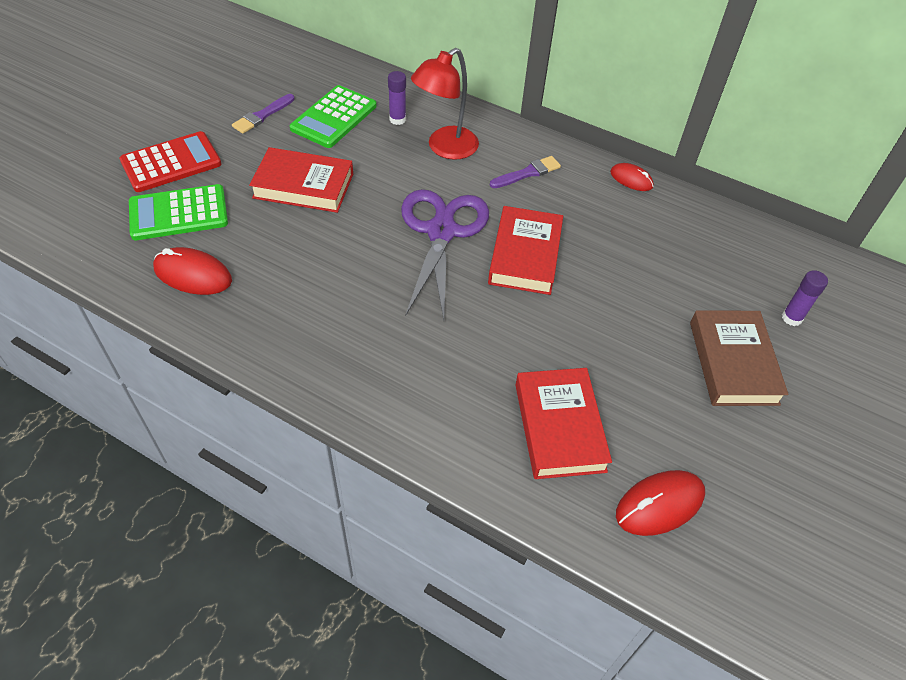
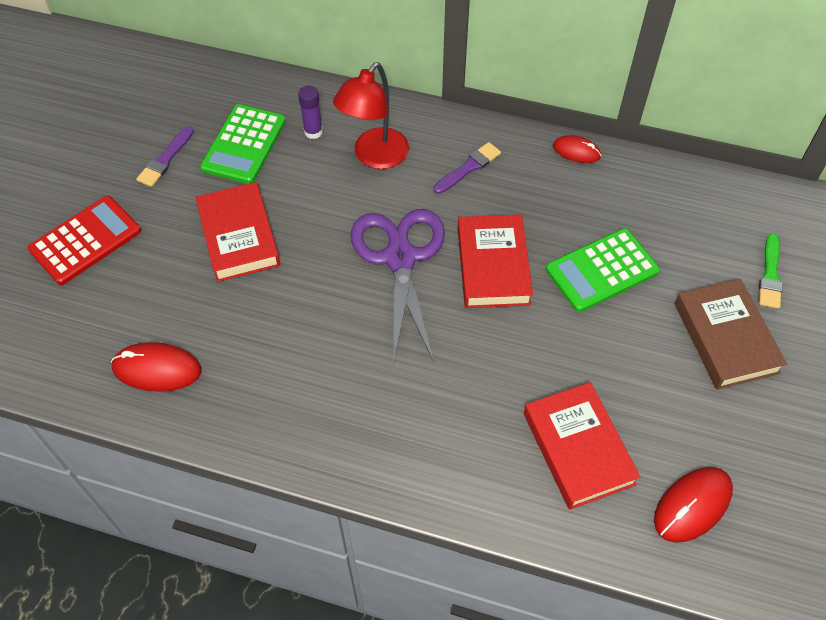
camera: 10 degrees left, 5 degrees up
(178, 213) = (116, 300): green calculator -> green calculator (601, 270)
(303, 186) = (239, 236): red book -> red book turned 75 degrees clockwise
(791, 318) = (770, 275): purple glue stick -> green brush

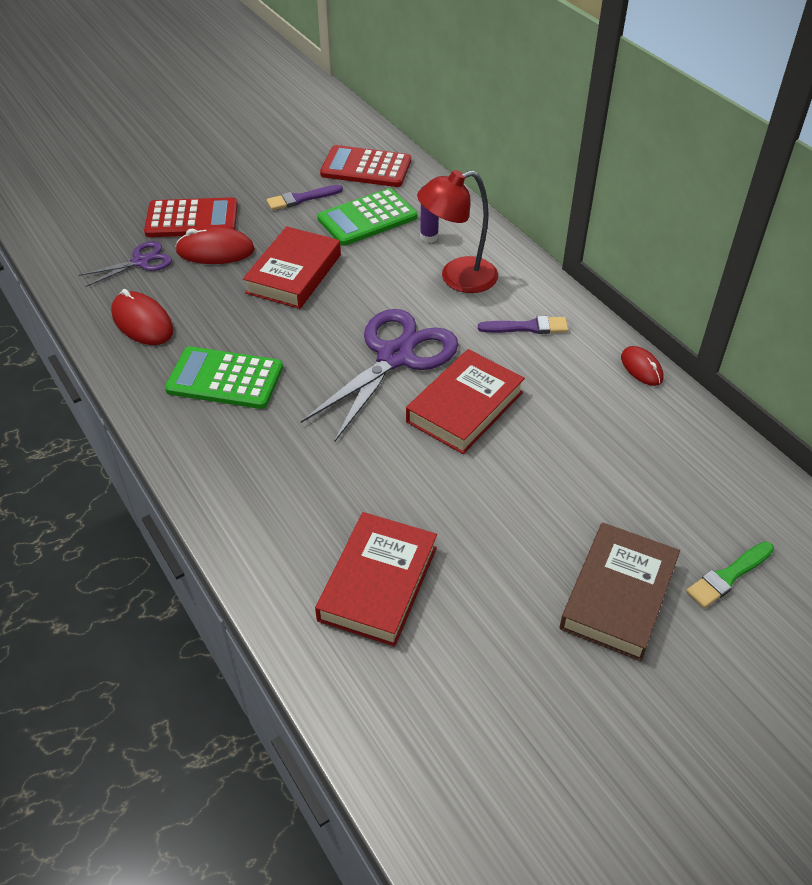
camera: 40 degrees right, 10 degrees down
(86, 313) = (141, 262): none -> purple scissors
(189, 95) = (366, 168): none -> red calculator
(601, 270) = (558, 468): green calculator -> green calculator (225, 379)
(692, 505) = (426, 700): red mouse -> red mouse (215, 251)

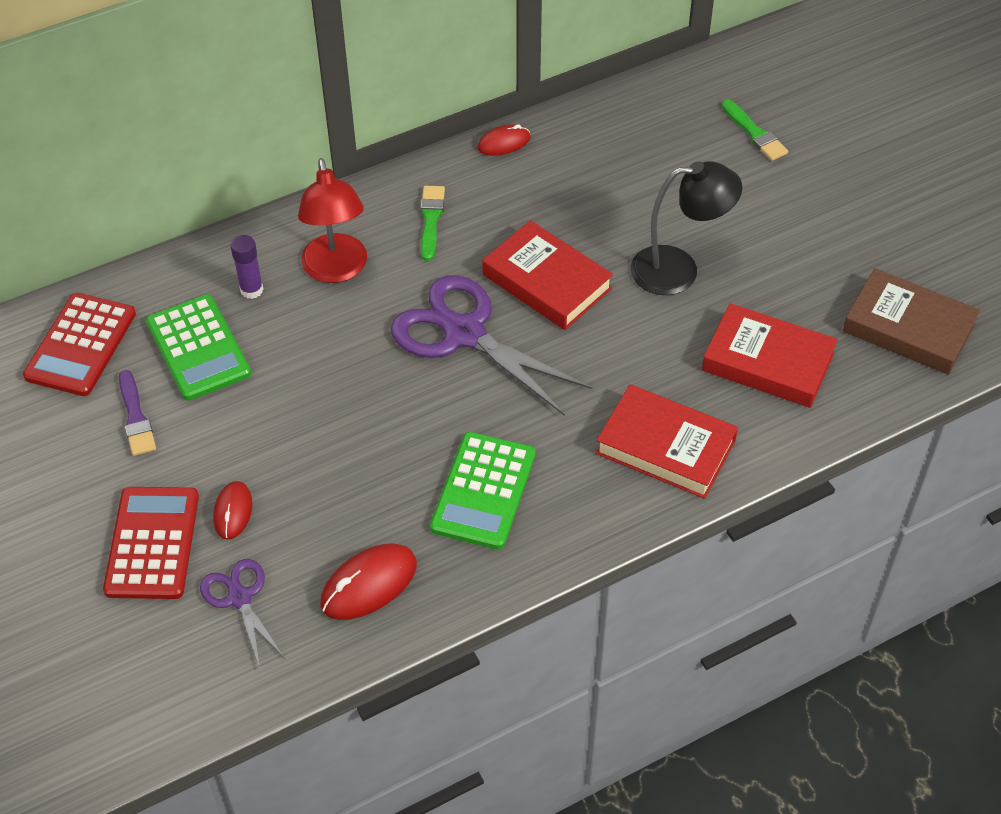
camera: 85 degrees left, 5 degrees up
(215, 251) = (233, 511): red mouse -> red mouse, size x0.63
(293, 274) = (299, 426): red book -> red book (665, 447)
(497, 506) = (679, 270): none -> black lamp
(527, 327) = (431, 219): purple brush -> green brush
(618, 596) = (776, 202): brown book -> brown book (908, 328)

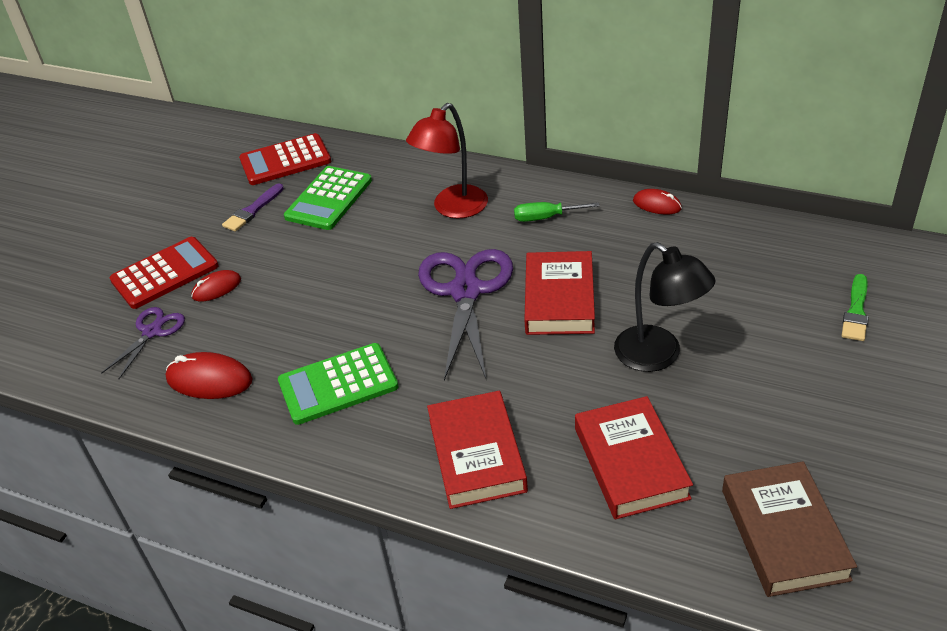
camera: 55 degrees right, 10 degrees down
(251, 290) = (397, 189): purple glue stick -> none
(431, 219) = (545, 218): green brush -> green screwdriver

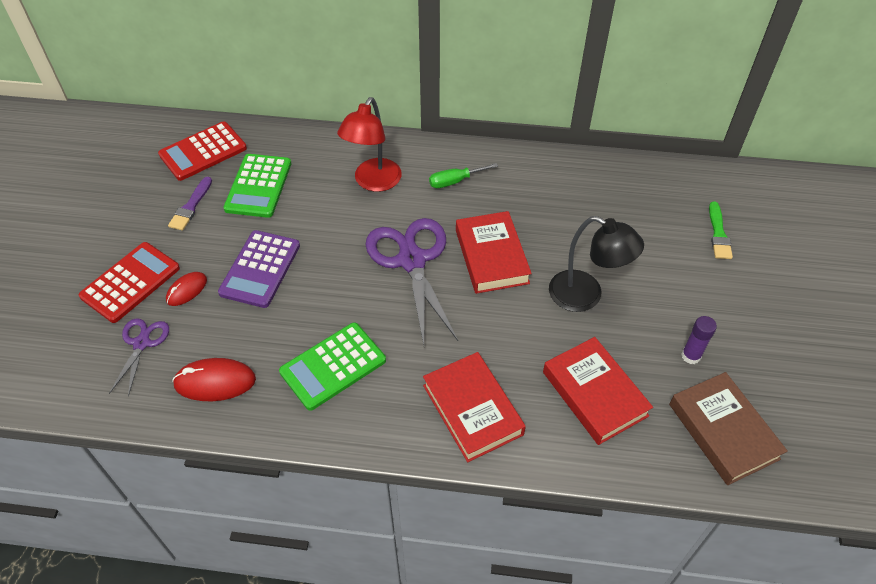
camera: 20 degrees left, 10 degrees up
(299, 278) = (260, 269): none -> purple calculator
(657, 205) = (541, 158): red mouse -> none
(770, 441) = (691, 356): none -> purple glue stick

